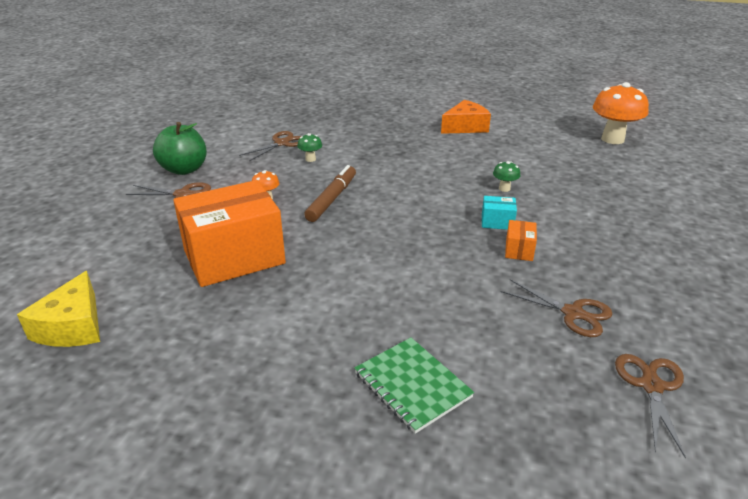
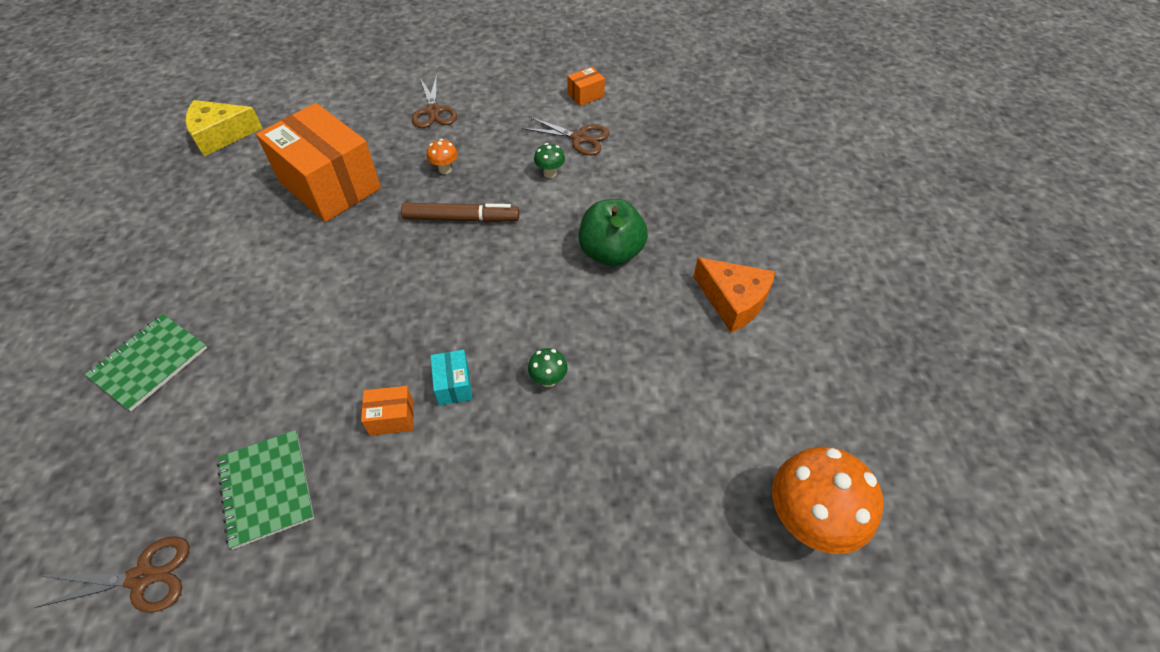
camera: 70 degrees right, 20 degrees up
(184, 169) = (485, 93): green apple -> green apple (611, 252)
(235, 133) = (585, 95): none -> orange box
(573, 313) = (266, 489): brown scissors -> green notebook

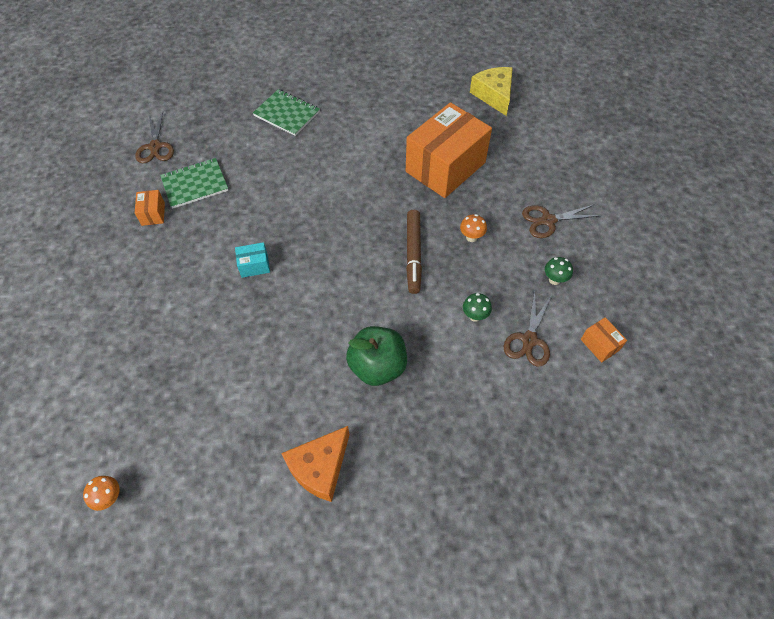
camera: 90 degrees right, 5 degrees up
(391, 418) = (233, 235): orange box -> orange box (153, 214)
(548, 380) = (252, 323): green mushroom -> green mushroom (554, 280)
(806, 521) = (110, 497): orange mushroom -> orange mushroom, size x0.45

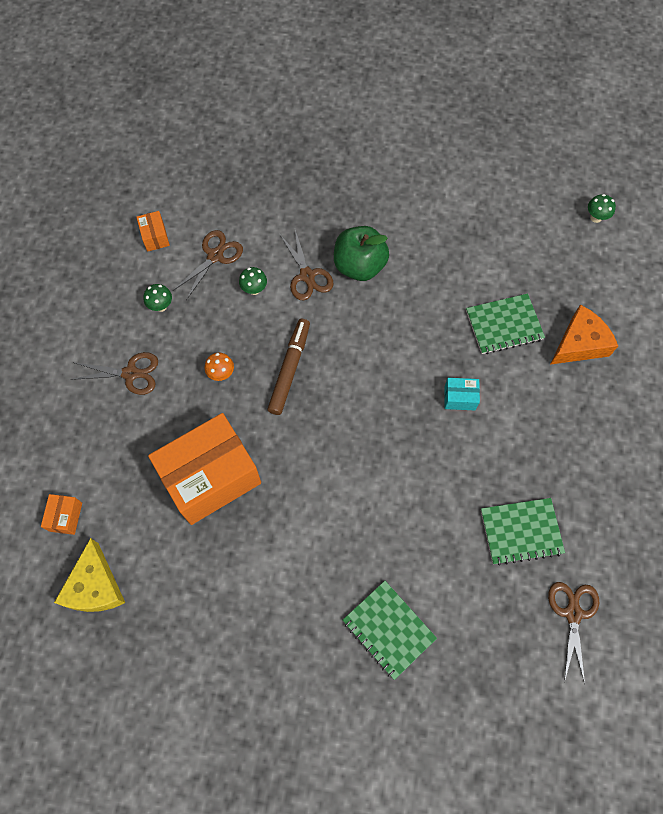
camera: 165 degrees left, 10 degrees up
(110, 497) = (595, 217): orange mushroom -> green mushroom
(153, 214) = (571, 498): orange box -> orange box (65, 517)
(217, 340) = (504, 325): none -> green notebook
(320, 467) = (427, 200): orange cheese -> orange cheese (579, 344)
(428, 342) = (307, 276): none -> brown scissors

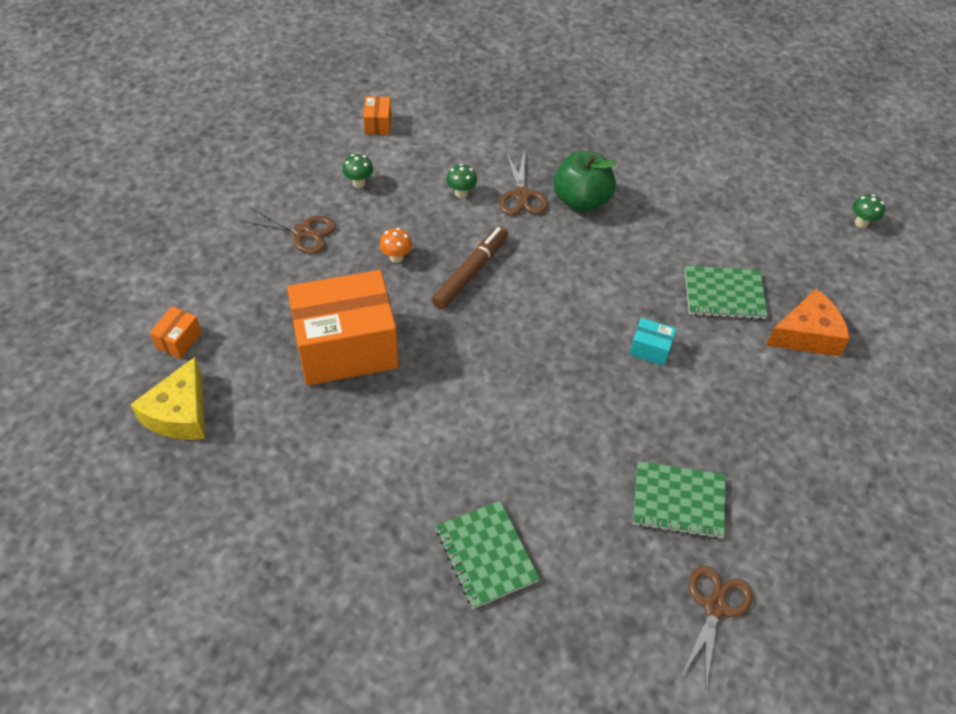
camera: 15 degrees right, 15 degrees down
(215, 256) = (432, 154): brown scissors -> none

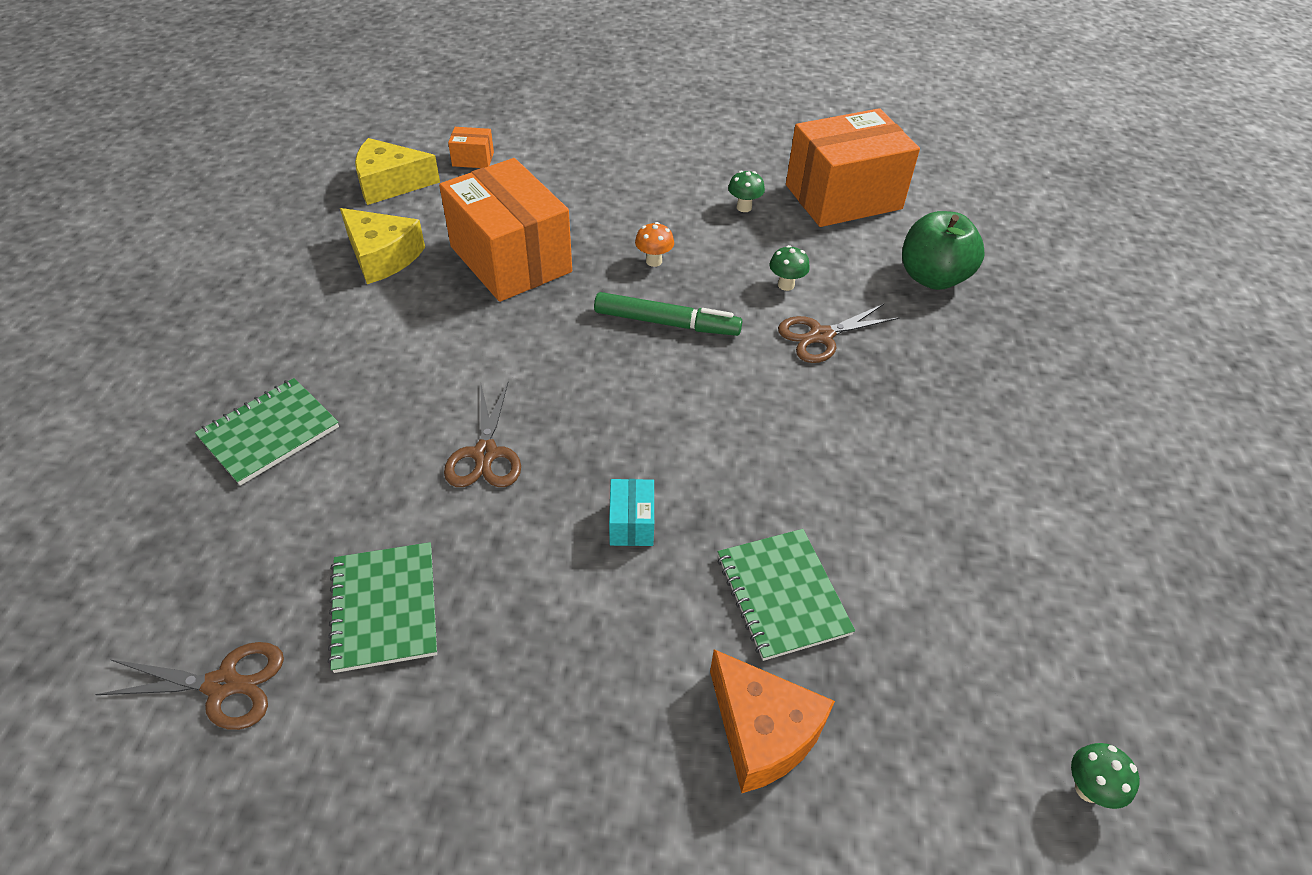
camera: 70 degrees right, 5 degrees down
(293, 439) = (382, 256): none -> yellow cheese
(302, 232) = (648, 190): brown scissors -> brown scissors (485, 454)
(378, 124) = (843, 197): orange box -> orange box, size x2.49
(471, 272) = (666, 323): brown marker -> green marker
(581, 200) = (854, 394): green apple -> green apple (932, 277)

